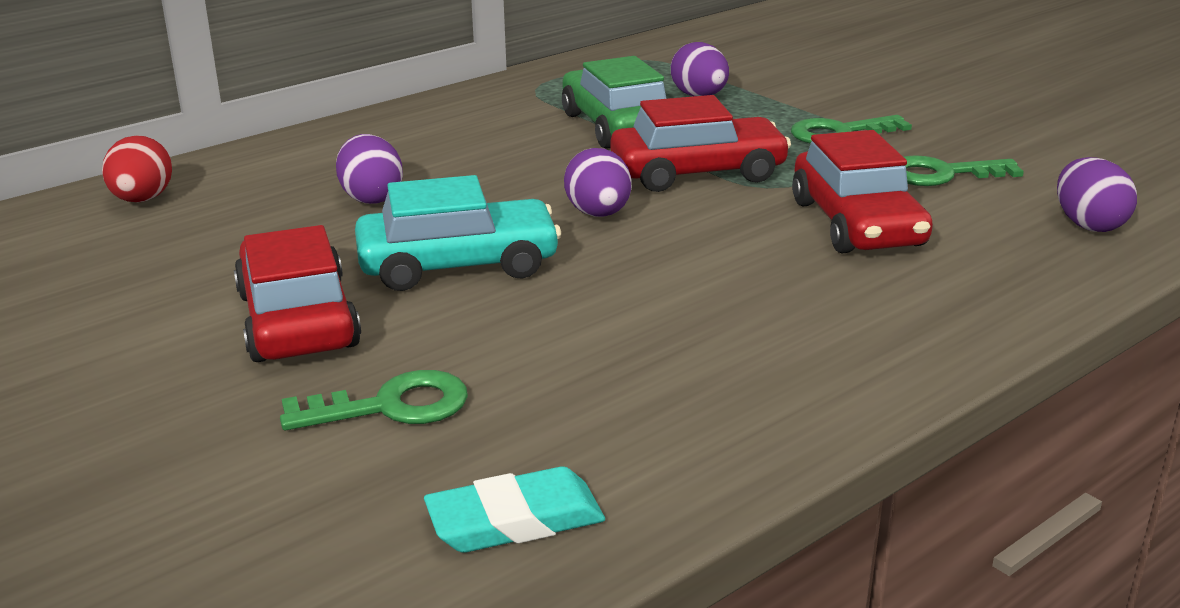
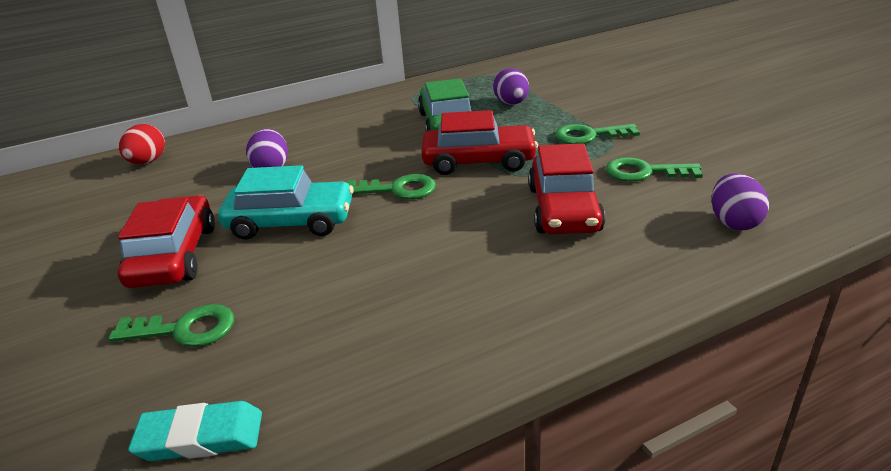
camera: 15 degrees right, 5 degrees up
(598, 214) = (398, 189): purple egg -> green key

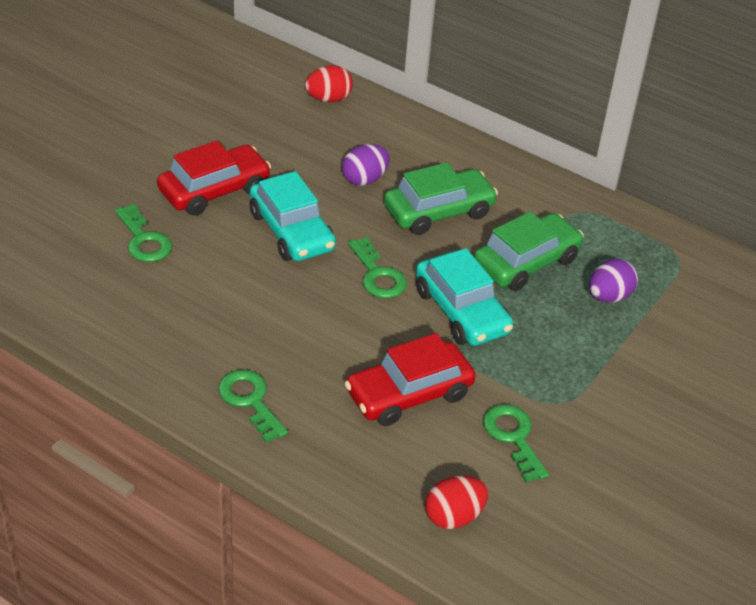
camera: 55 degrees right, 10 degrees up
(200, 437) = (64, 296): turquoise eraser -> none
(351, 144) = (438, 211): none -> green car
(479, 161) = (461, 311): red car -> turquoise car
(589, 136) = (569, 379): green key -> green key (250, 401)
(734, 222) = (453, 516): purple egg -> red egg

